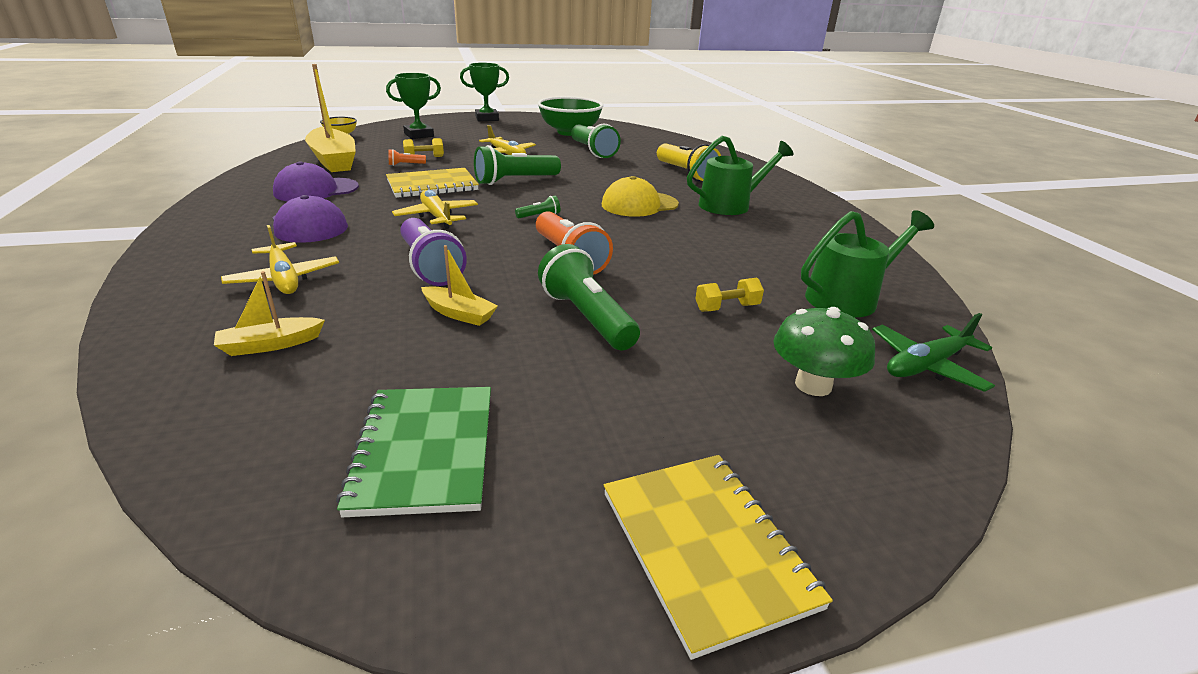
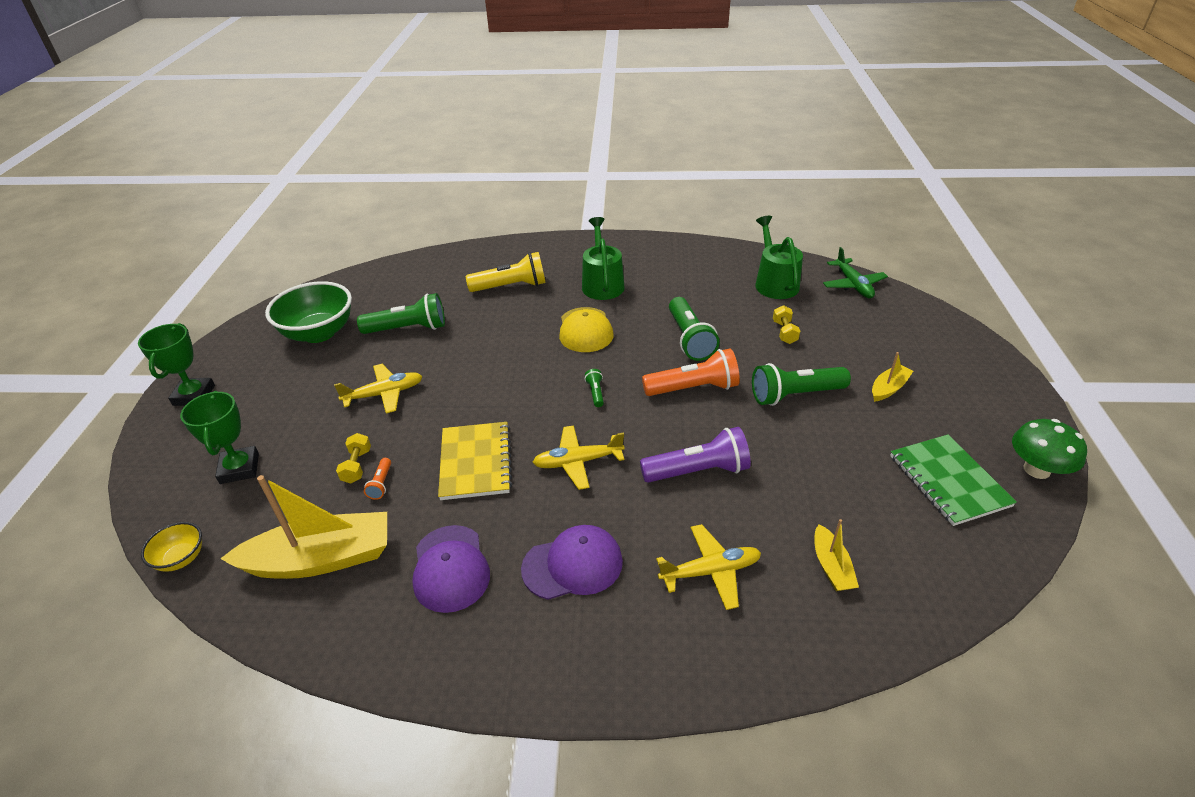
camera: 70 degrees left, 10 degrees up
(424, 450) = (948, 481): green notebook -> green notebook turned 60 degrees clockwise
(459, 314) = (786, 458): yellow boat -> yellow boat (888, 388)
(515, 181) = (486, 397): green flashlight -> green flashlight (689, 339)
(706, 548) = (1001, 394): yellow notebook -> none
(813, 385) = (873, 327): green mushroom -> green mushroom (1036, 469)

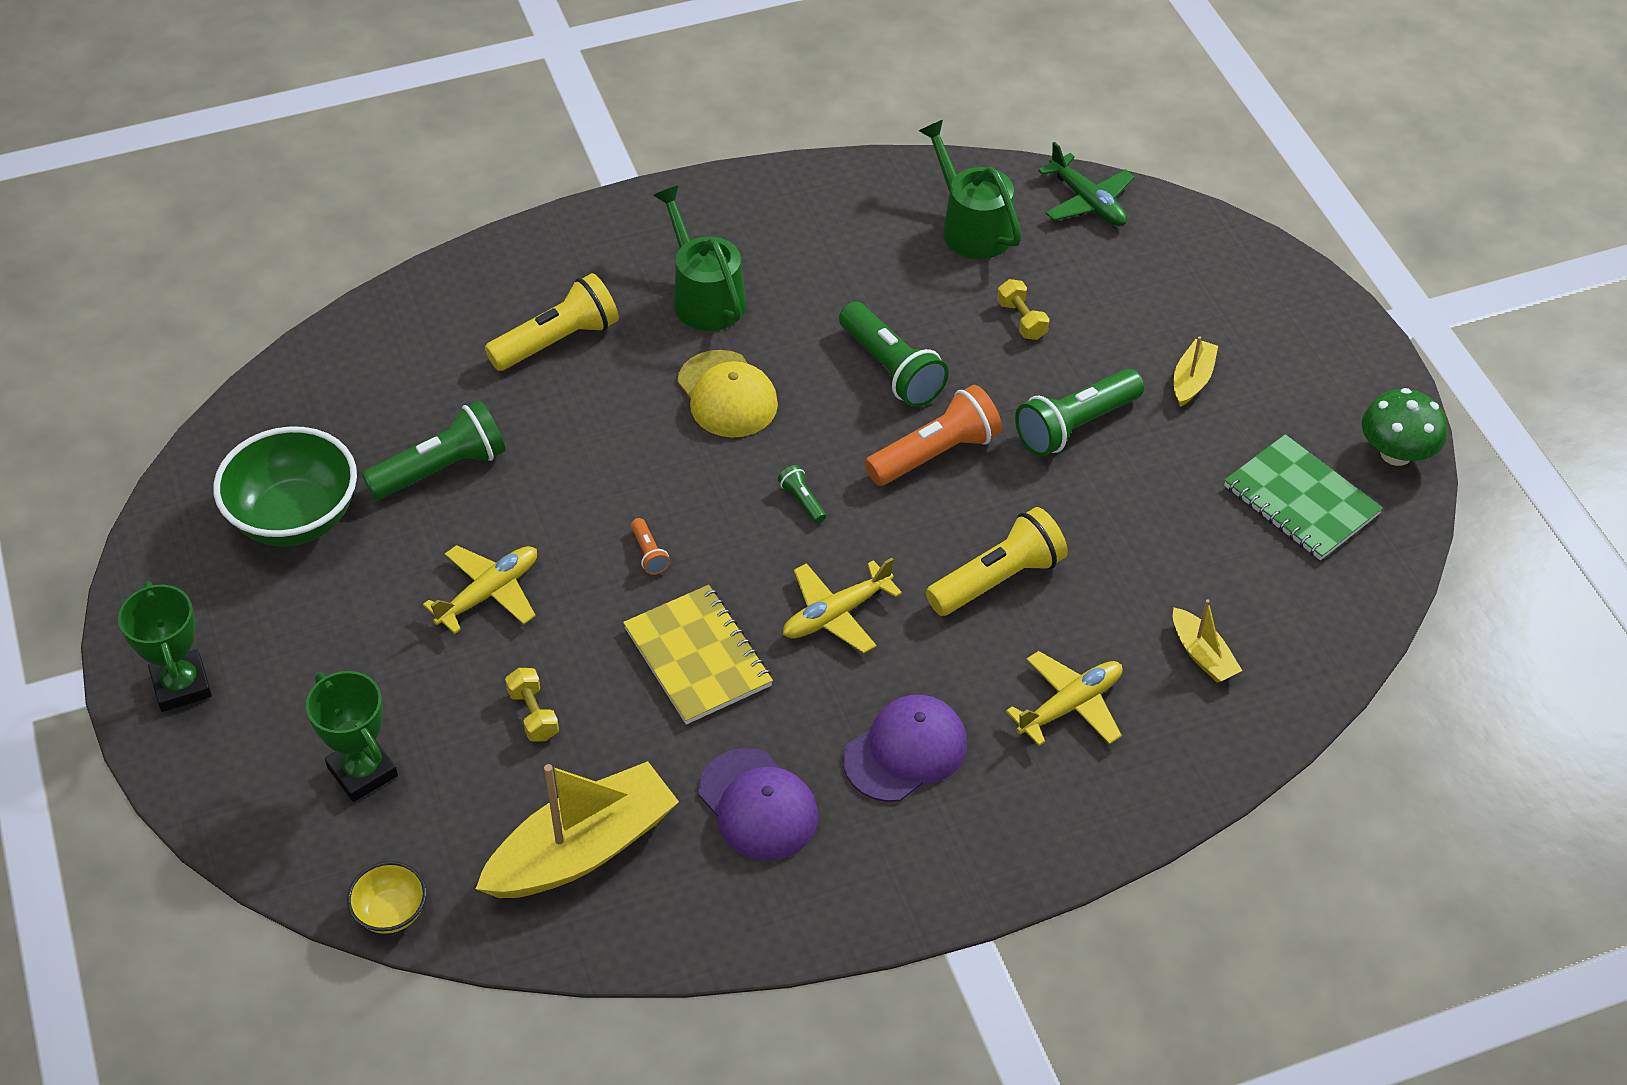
camera: 25 degrees left, 10 degrees up
(381, 484) = (587, 728): orange flashlight -> orange flashlight (649, 553)
(698, 471) = (997, 579): purple flashlight -> yellow flashlight

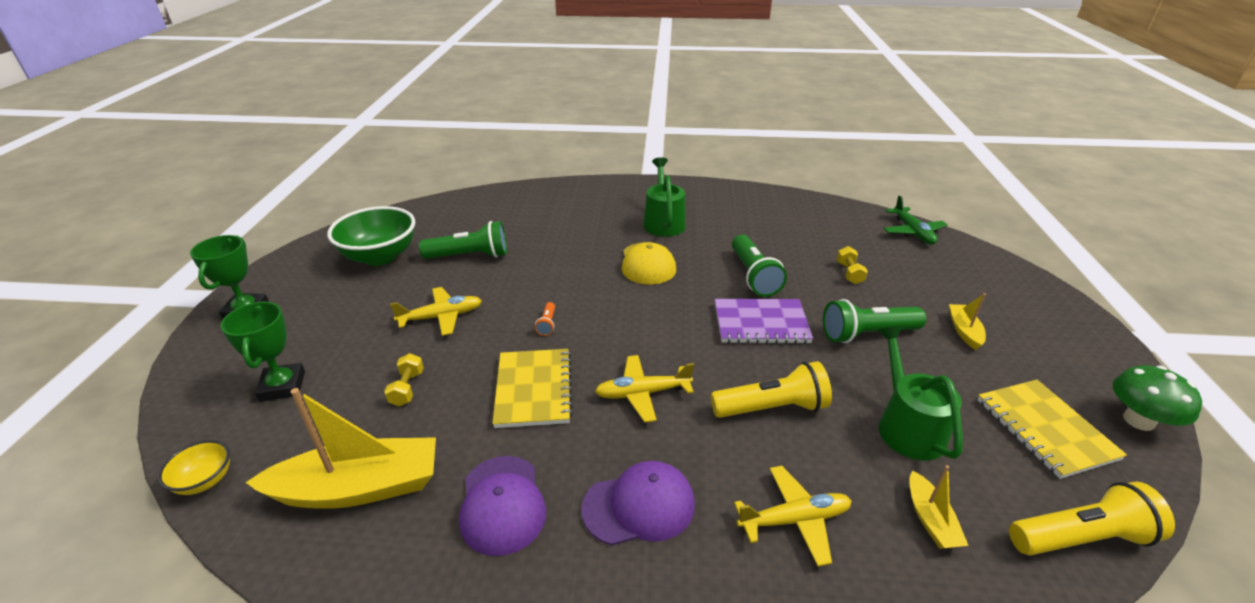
camera: 25 degrees right, 15 degrees down
(557, 341) = (573, 221): yellow flashlight -> yellow flashlight (1080, 537)
(802, 501) = (659, 324): green flashlight -> none
(935, 454) = (761, 323): orange flashlight -> purple notebook
(971, 227) = (834, 227): green watering can -> green watering can (907, 426)
(1192, 379) = (964, 331): yellow boat -> yellow boat turned 45 degrees counterclockwise
(1301, 500) = (1045, 429): green notebook -> yellow notebook

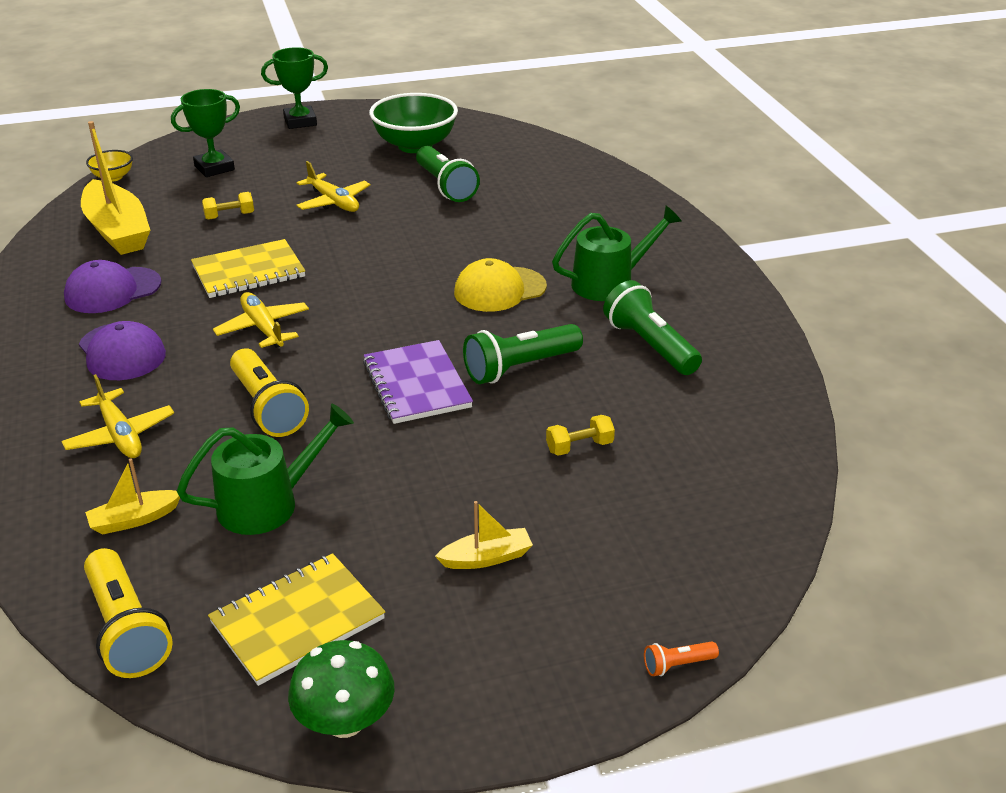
camera: 70 degrees right, 0 degrees up
(547, 324) = (348, 256): orange flashlight -> orange flashlight (677, 665)
(867, 334) = (435, 468): green flashlight -> green flashlight (650, 345)
(913, 232) = (761, 509): green plane -> none

